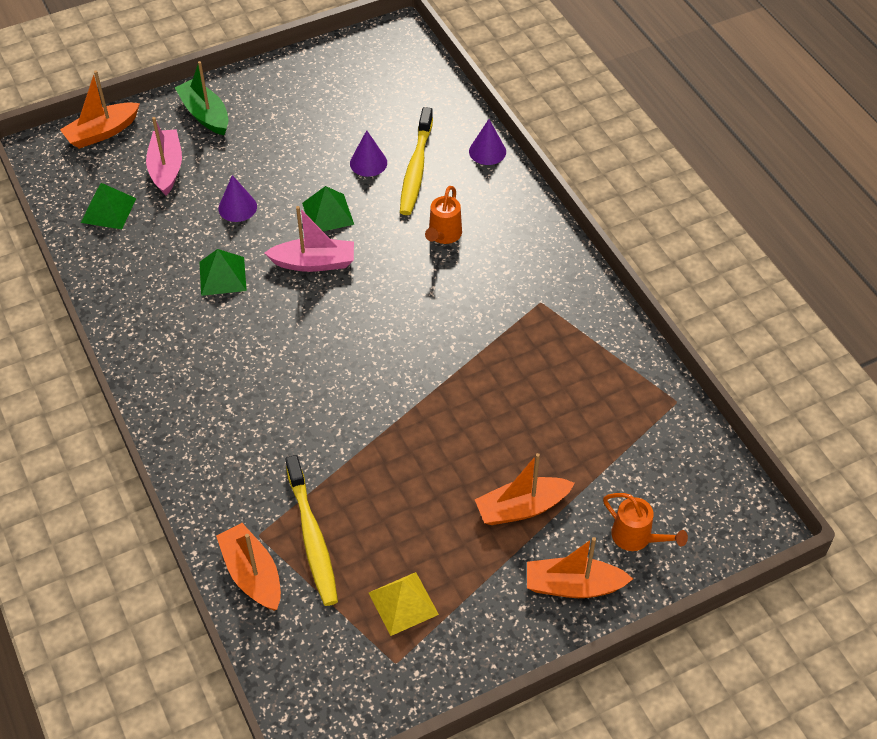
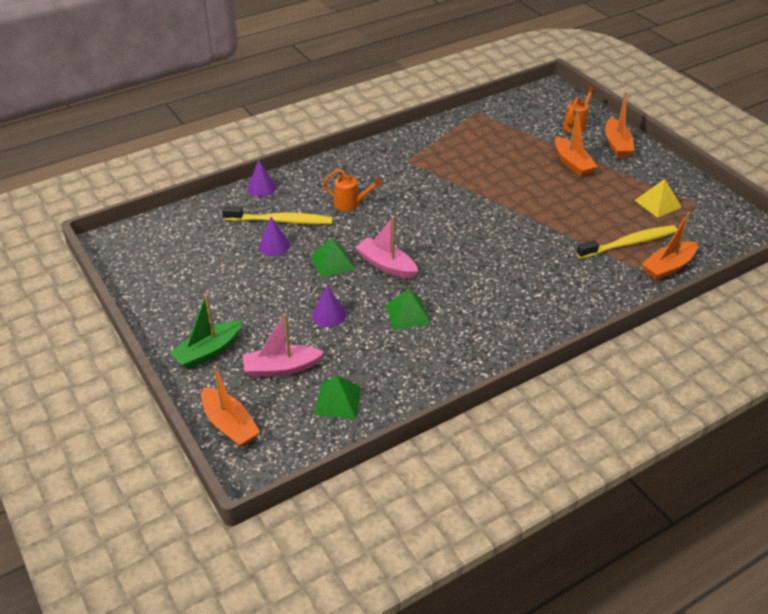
camera: 95 degrees left, 10 degrees down
(314, 263) = (386, 265): pink boat -> pink boat turned 45 degrees counterclockwise

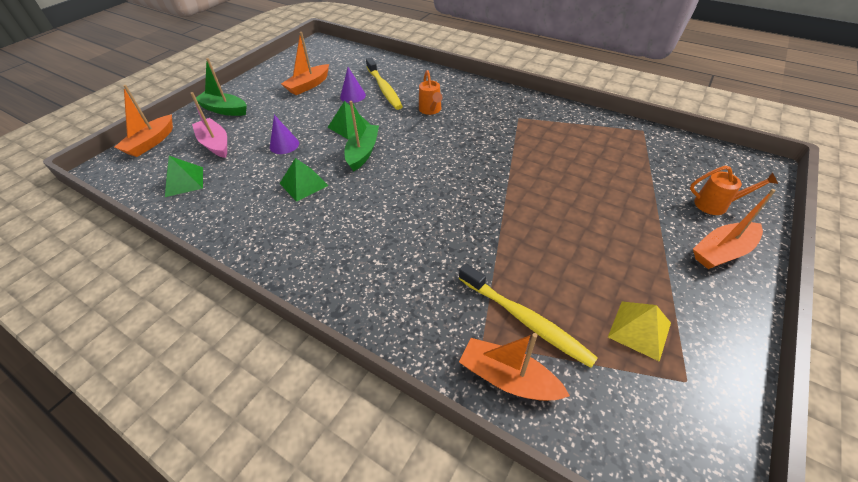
camera: 65 degrees right, 5 degrees up
(261, 188) = (417, 69): purple cone -> none
(386, 265) = (363, 152): pink boat -> green boat
(572, 163) = (636, 223): orange boat -> orange boat (308, 85)

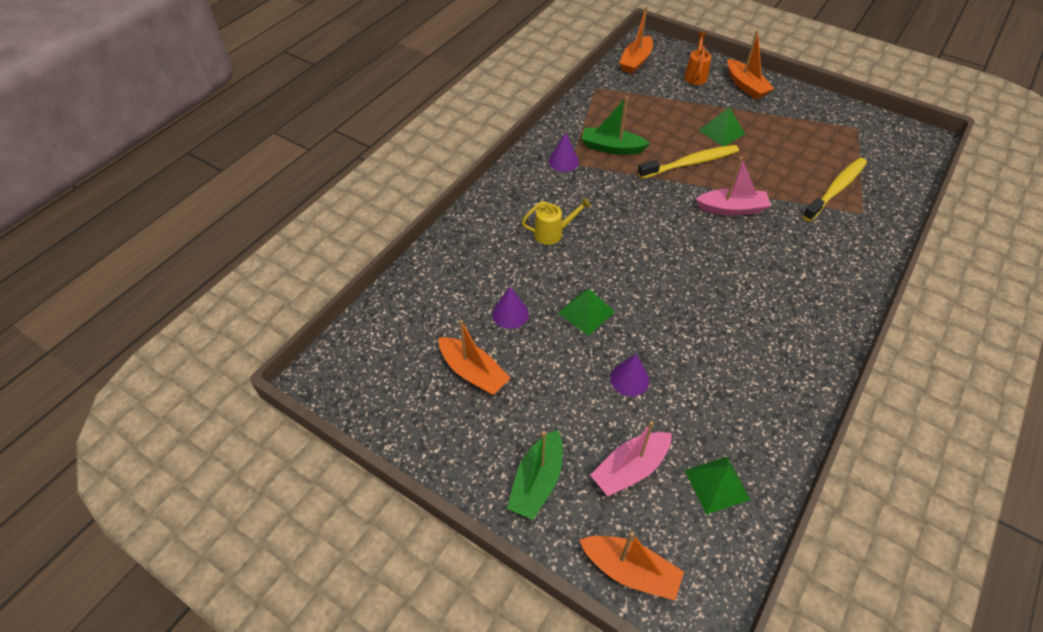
camera: 90 degrees left, 5 degrees up
(303, 184) = (705, 346): green pyramid -> green pyramid (722, 132)
(363, 152) = (641, 295): green boat -> green boat (612, 148)
(384, 89) = (495, 279): yellow toothbrush -> yellow toothbrush (690, 163)
(431, 110) = (553, 233): orange watering can -> yellow watering can
(473, 215) = (731, 208): none -> pink boat
(508, 378) = (886, 203): orange boat -> orange boat (635, 61)
(519, 113) = (563, 161): none -> purple cone
(639, 330) = (826, 138): yellow pyramid -> none

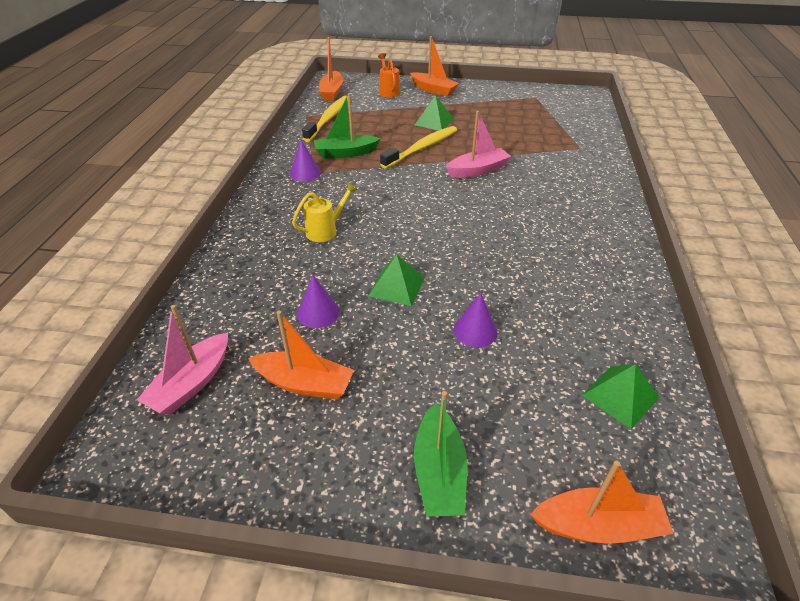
camera: 25 degrees left, 10 degrees down
(630, 468) = (529, 415): pink boat -> pink boat (192, 383)
(835, 189) = (549, 137): yellow toothbrush -> yellow toothbrush (328, 119)

